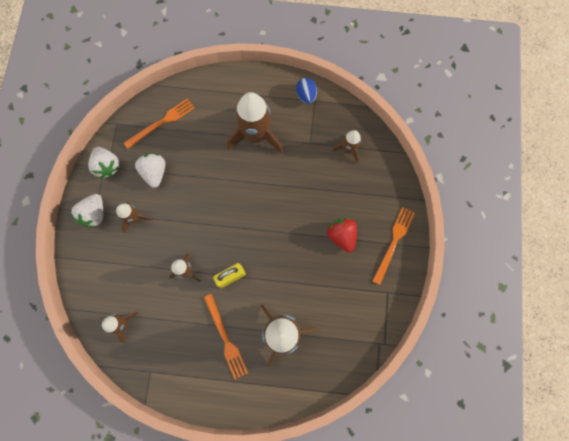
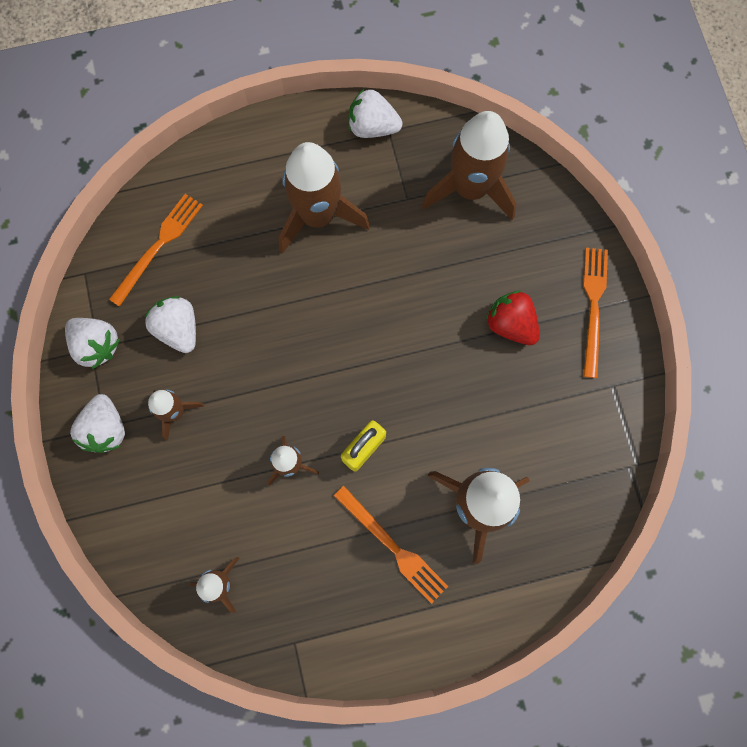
camera: 20 degrees left, 0 degrees up
(306, 96) = (372, 127): blue egg -> white strawberry
(348, 150) = (470, 189): brown rocket -> brown rocket, size x1.91

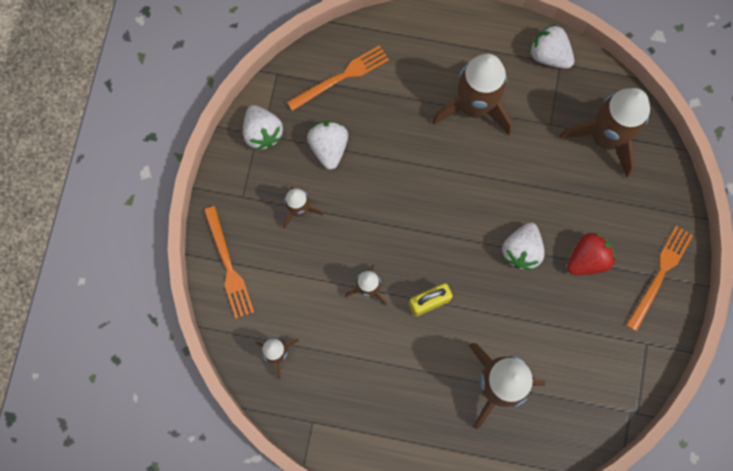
camera: 25 degrees right, 0 degrees up
(106, 429) = (243, 199): white strawberry -> white strawberry (521, 250)
(393, 546) = (418, 386): orange fork -> orange fork (228, 266)
(510, 324) = (587, 259): red strawberry -> red strawberry turned 75 degrees clockwise

